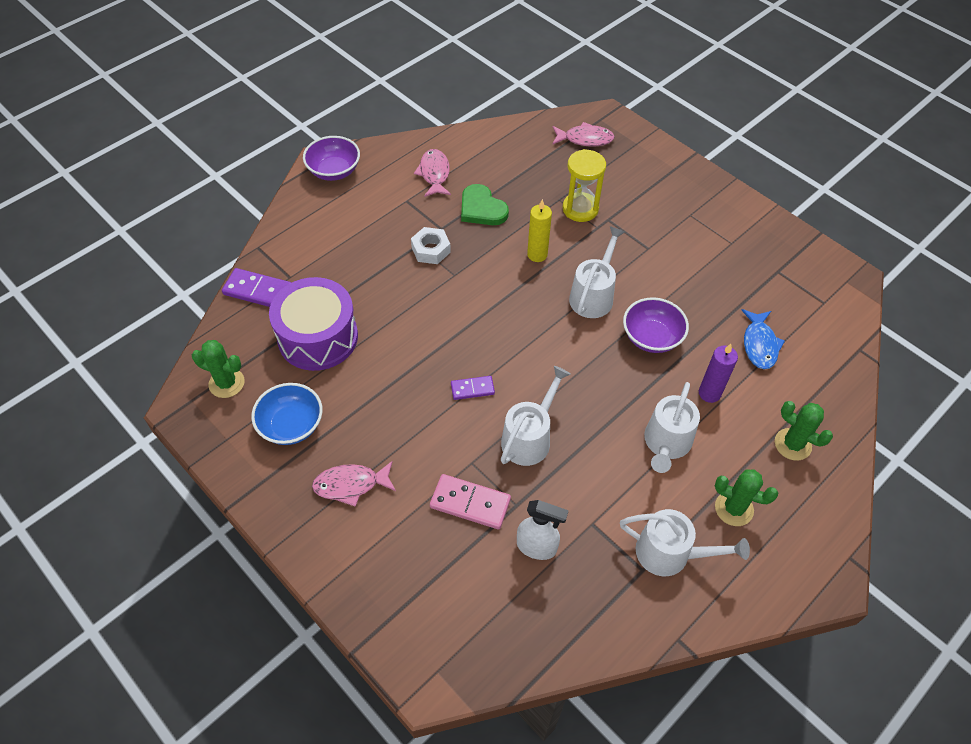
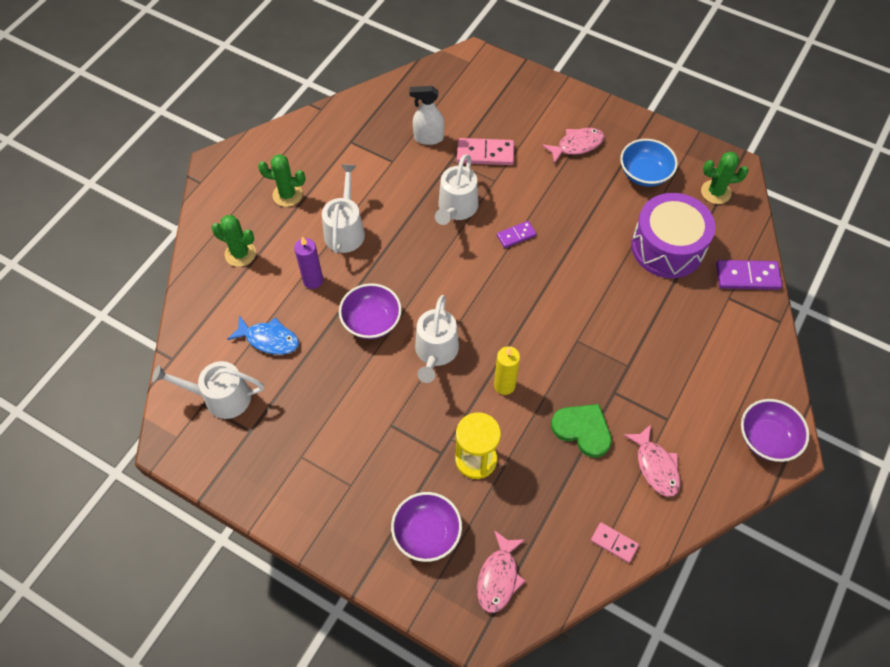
camera: 165 degrees right, 5 degrees up
(431, 250) = (612, 363): white nut -> none
(491, 139) = (614, 543): none -> pink domino
(585, 139) = (499, 577): pink fish -> pink fish turned 60 degrees counterclockwise
(633, 173) = (427, 533): none -> purple bowl
(670, 553) = (332, 155): white watering can -> white watering can (221, 397)
(759, 344) = (269, 339): blue fish -> blue fish turned 120 degrees clockwise

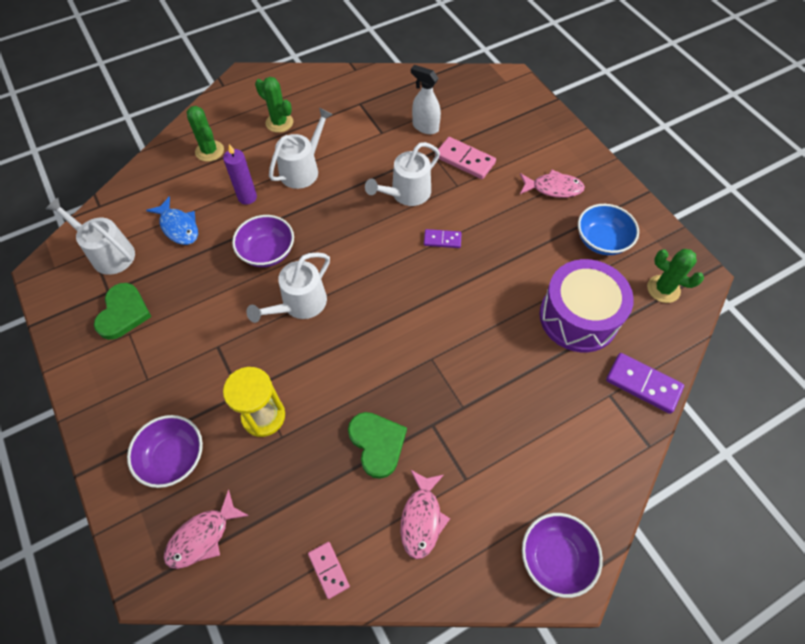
camera: 30 degrees right, 0 degrees up
(281, 442) = (123, 313): none -> green heart
(504, 385) = (336, 364): yellow candle -> none

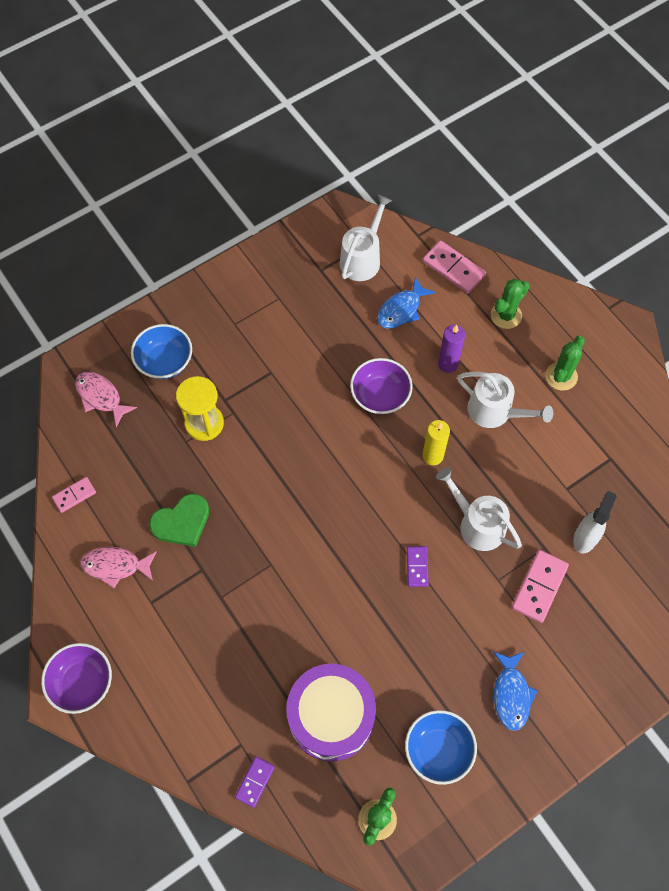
camera: 85 degrees right, 5 degrees up
(123, 313) = (299, 288): green heart -> none
(147, 182) = (453, 268): none -> pink domino
(174, 458) = (165, 361): purple bowl -> blue bowl
(300, 304) = (322, 435): white watering can -> none
(337, 218) = (432, 456): none -> yellow candle
(553, 188) = (511, 694): pink fish -> blue fish
(643, 384) = (255, 782): purple domino -> purple domino, size x0.61

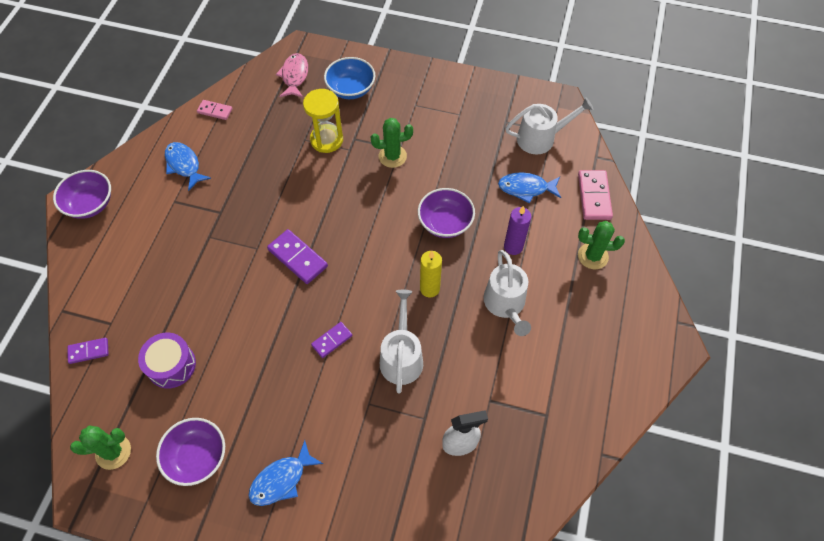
camera: 50 degrees right, 5 degrees down
(115, 566) = (184, 165): pink fish -> blue fish
(182, 522) = (245, 178): green heart -> none
(311, 537) = (297, 258): none -> purple domino
(331, 716) = (171, 365): purple drum -> purple drum, size x0.62
(438, 750) = (197, 457): blue bowl -> purple bowl
(539, 587) = (388, 438): pink domino -> none
(561, 376) = (581, 329): green cactus -> green cactus (392, 156)

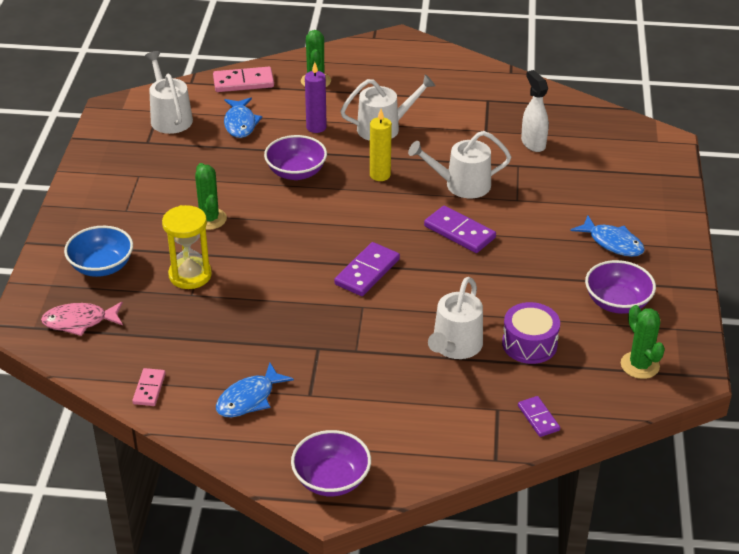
camera: 100 degrees left, 20 degrees down
(189, 307) = (455, 346): none -> white watering can
(332, 340) = (459, 232): purple domino -> purple domino, size x1.64

